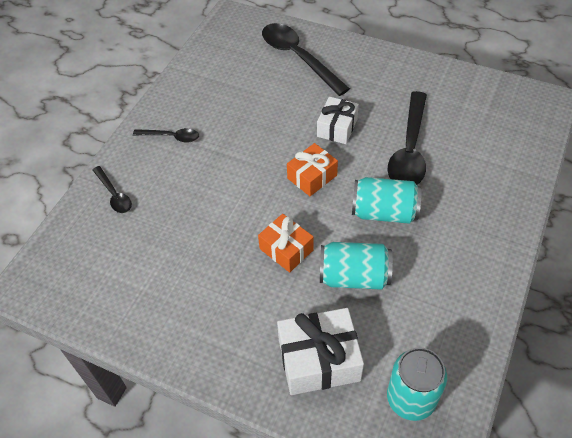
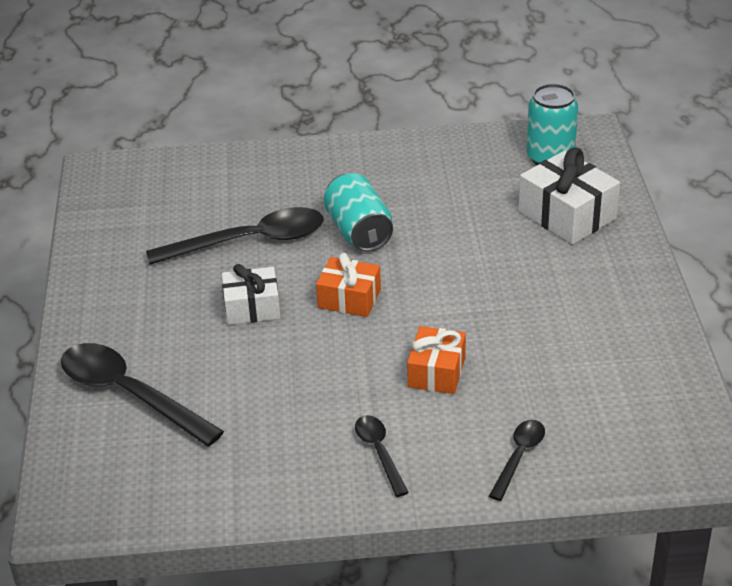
camera: 120 degrees left, 15 degrees down
(286, 249) = (467, 279): orange gift -> orange gift (436, 372)
(298, 57) = (130, 394): black spoon -> black spoon turned 105 degrees clockwise
(354, 276) = (458, 224): turquoise can -> none

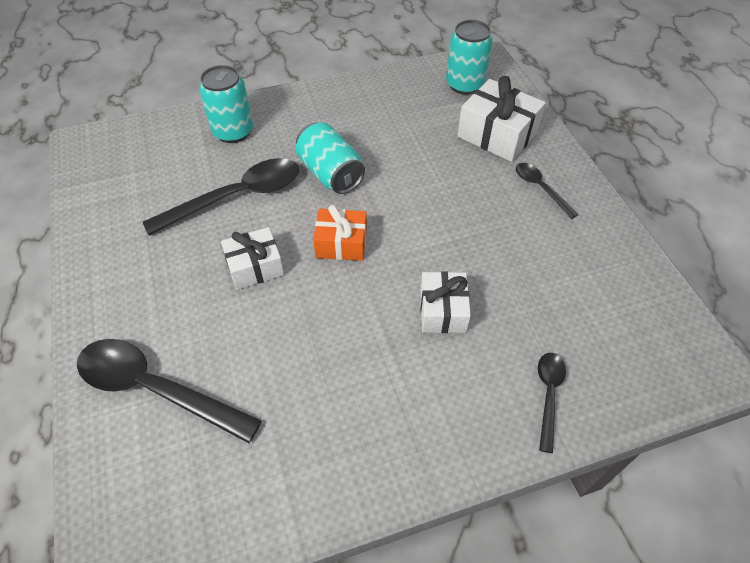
camera: 15 degrees left, 15 degrees up
(262, 177) = (233, 132): none -> turquoise can
(379, 452) = (419, 415): black spoon -> black spoon (540, 188)
(436, 372) = (442, 311): orange gift -> white gift

